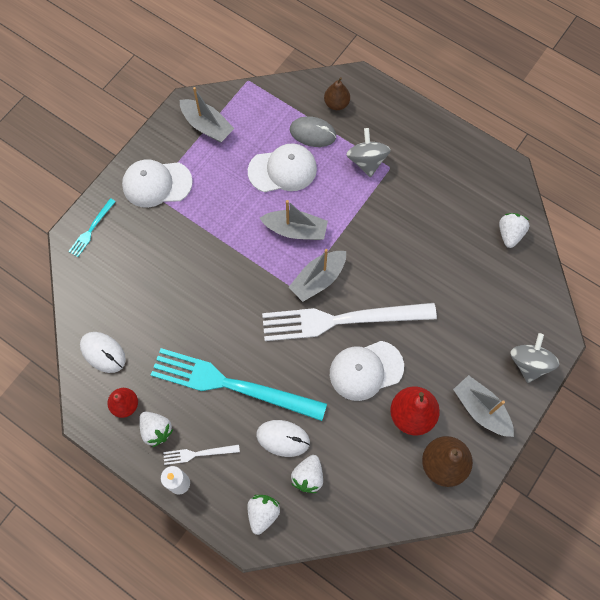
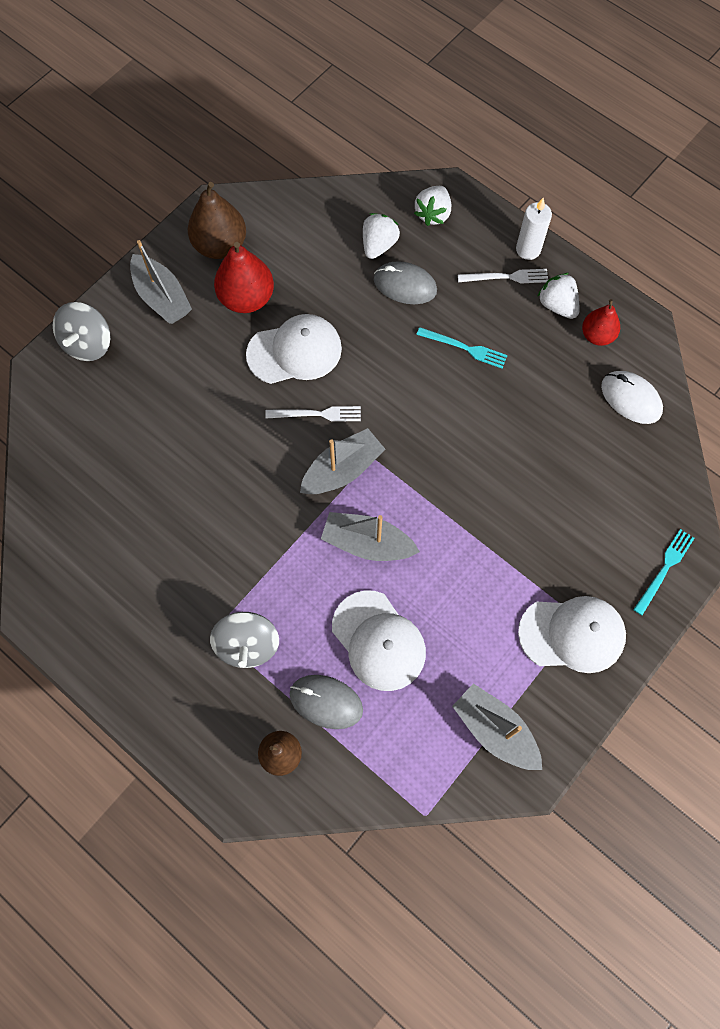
camera: 175 degrees left, 0 degrees up
(232, 385) = (464, 348): turquoise fork -> turquoise fork, size x0.42
(283, 170) = (378, 641): white cap -> white cap turned 120 degrees counterclockwise
(283, 438) = (405, 285): white mouse -> grey mouse
(341, 320) = (317, 414): white fork -> white fork, size x0.42
(509, 234) = (63, 512): white strawberry -> none

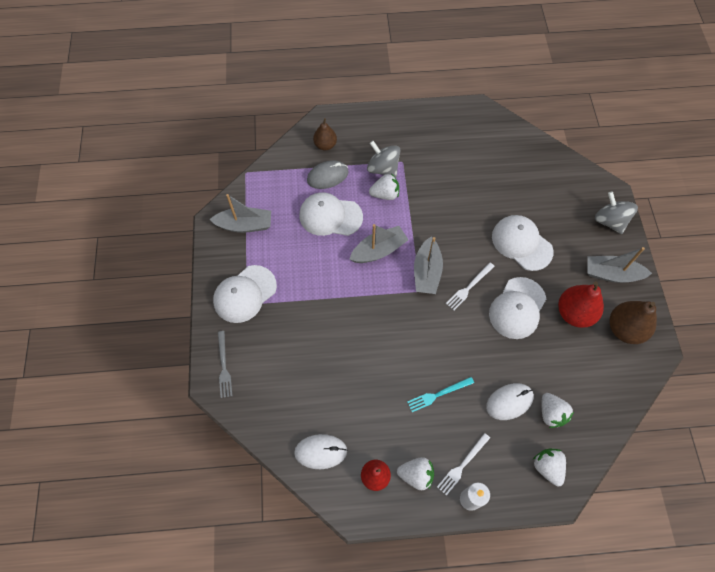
camera: 135 degrees right, 5 degrees down
(207, 406) = (521, 243): none -> white cap
(284, 607) = (385, 194): none -> white strawberry
(405, 285) = (509, 402): grey mouse -> white mouse
(664, 569) = (224, 366): turquoise fork -> grey fork

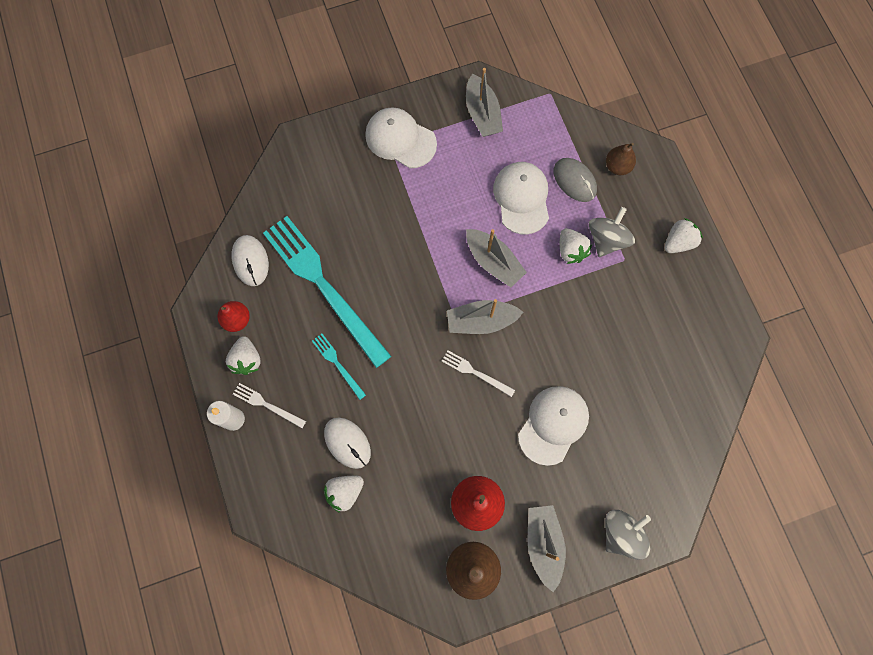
camera: 75 degrees right, 10 degrees up
(224, 366) = (316, 145): grey fork -> none
(363, 390) = (323, 286): none -> turquoise fork
(517, 308) = (464, 433): white cap -> none
(547, 467) = (283, 496): white strawberry -> white strawberry (678, 242)

